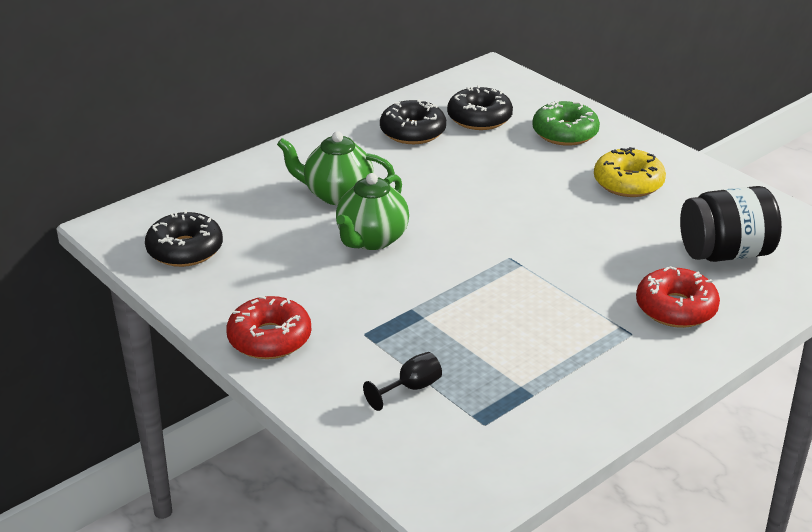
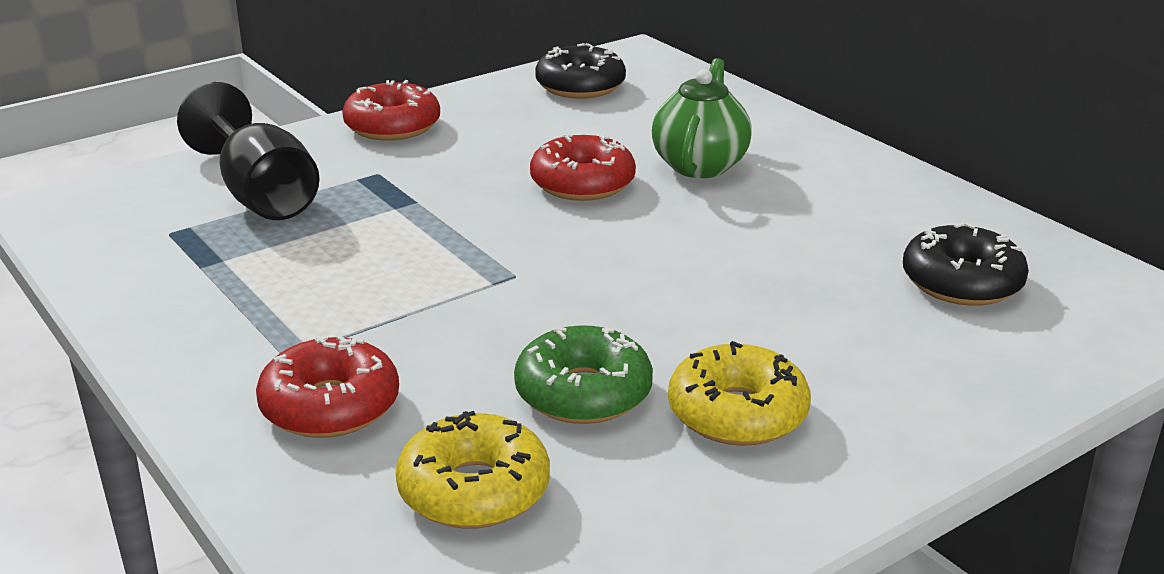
camera: 95 degrees right, 5 degrees down
(371, 239) = (582, 183): green teapot -> red donut
(411, 388) = (261, 195): black goblet -> black goblet, size x2.10
(413, 132) = (895, 223): black donut -> none
(565, 133) = (926, 364): green donut -> green donut (583, 393)
(725, 253) = (474, 490): black jar -> yellow donut

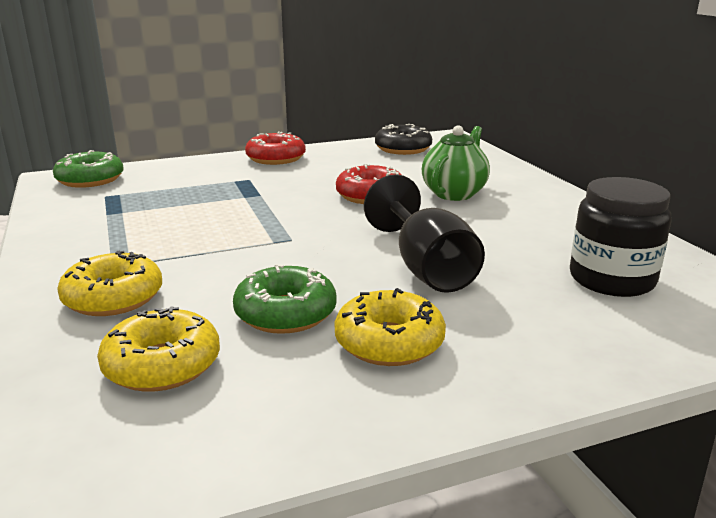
camera: 15 degrees right, 5 degrees down
(116, 204) = (90, 180): none -> green donut
(261, 195) = (172, 183): black goblet -> black goblet (426, 268)
(330, 406) = (113, 298): red donut -> yellow donut
(961, 282) = (611, 279): black donut -> black jar

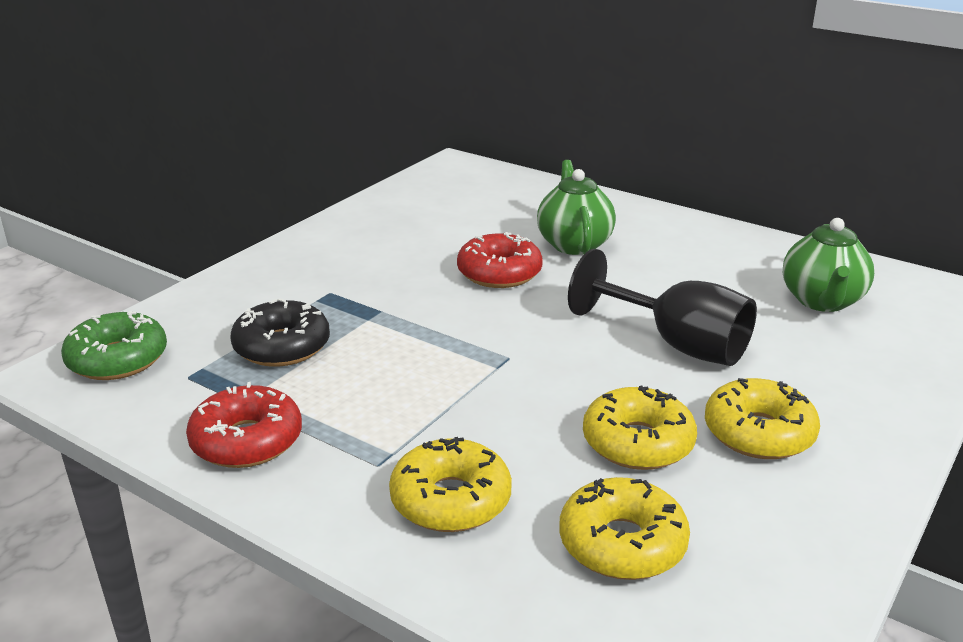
camera: 35 degrees left, 5 degrees up
(276, 158) = (310, 251): red donut -> red donut (247, 441)
(285, 313) = (638, 442): green donut -> yellow donut
(403, 149) = (434, 195): black donut -> black donut (282, 346)
(611, 279) = (822, 301): black jar -> green teapot

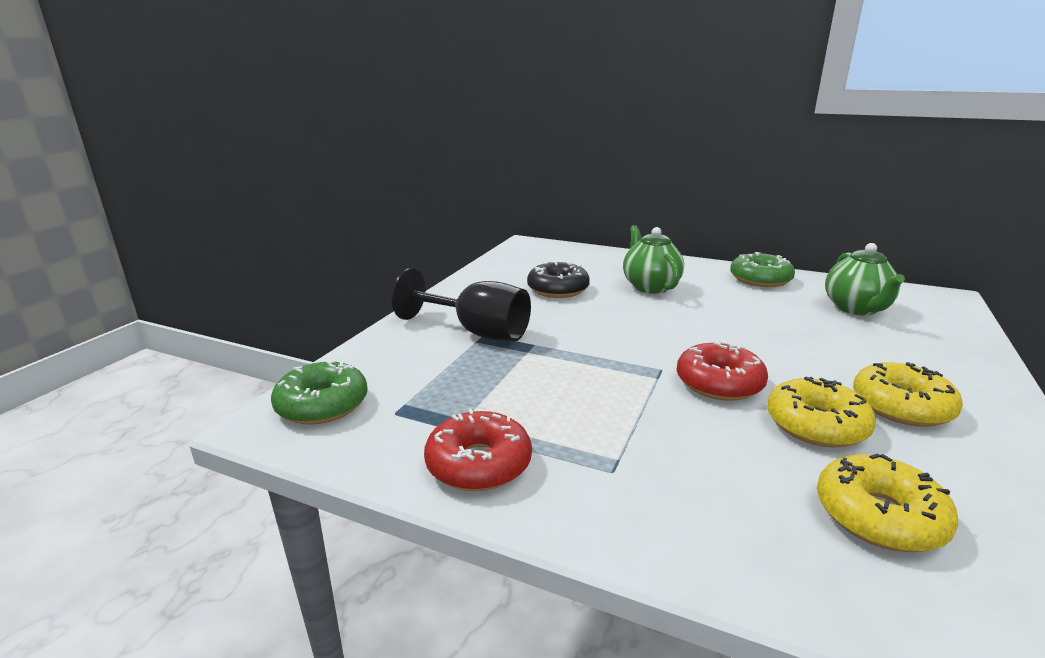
camera: 10 degrees left, 5 degrees down
(282, 346) = (467, 379): black donut -> black donut (558, 289)
(451, 500) = (699, 496): yellow donut -> none
(499, 273) = (609, 310): red donut -> red donut (719, 383)
(677, 344) = (781, 347): black goblet -> black goblet (477, 332)
(728, 246) = (760, 279): none -> green donut

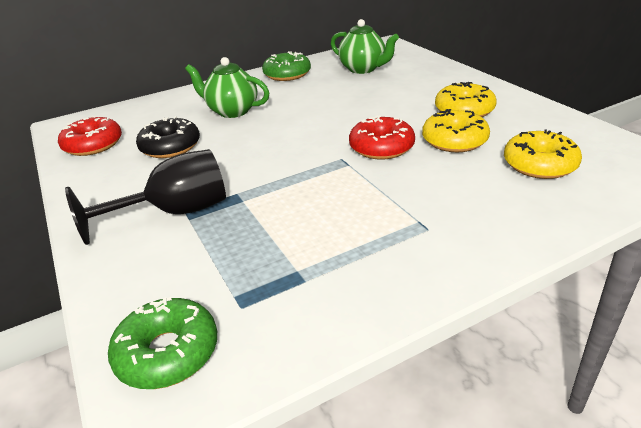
camera: 50 degrees left, 10 degrees up
(479, 464) = (362, 285): red donut -> red donut (93, 145)

